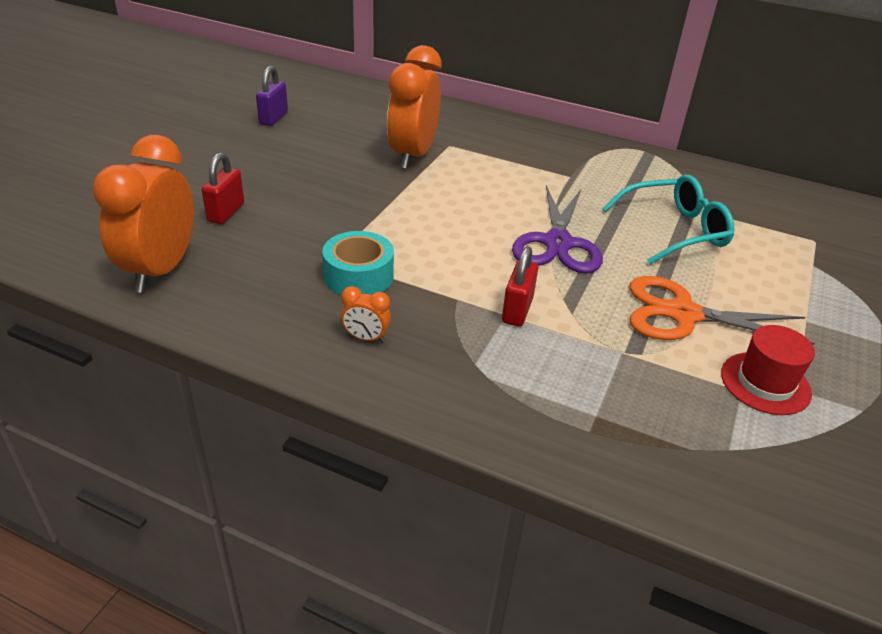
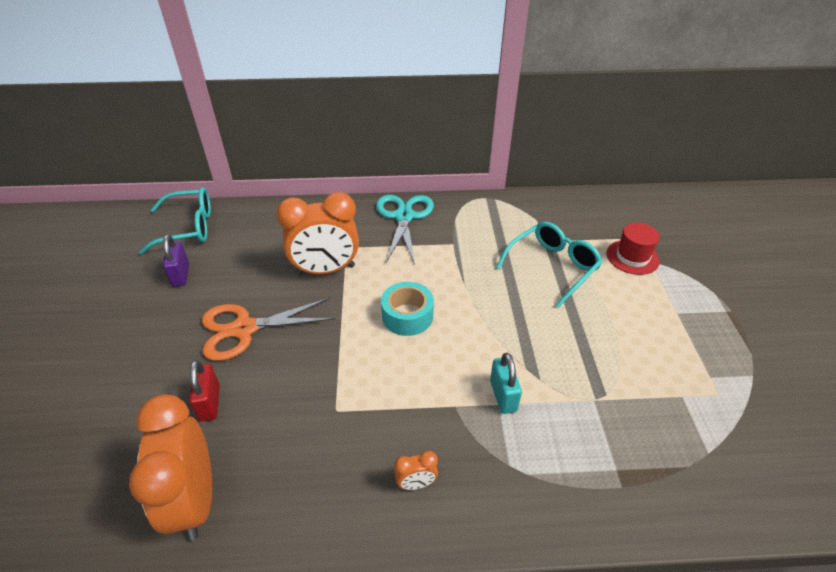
camera: 25 degrees left, 5 degrees up
(308, 87) = (188, 228): none -> turquoise glasses
(358, 276) = (367, 420): turquoise tape -> turquoise tape (407, 316)
(413, 155) = (325, 270): orange clock -> orange clock turned 90 degrees counterclockwise
(517, 310) = (503, 396): red padlock -> turquoise padlock
(533, 139) = (404, 216): none -> turquoise scissors
(557, 243) = (487, 315): purple scissors -> none
(682, 314) = (606, 344): orange scissors -> orange scissors (244, 329)
(765, 383) = (690, 381): red hat -> red hat (632, 257)

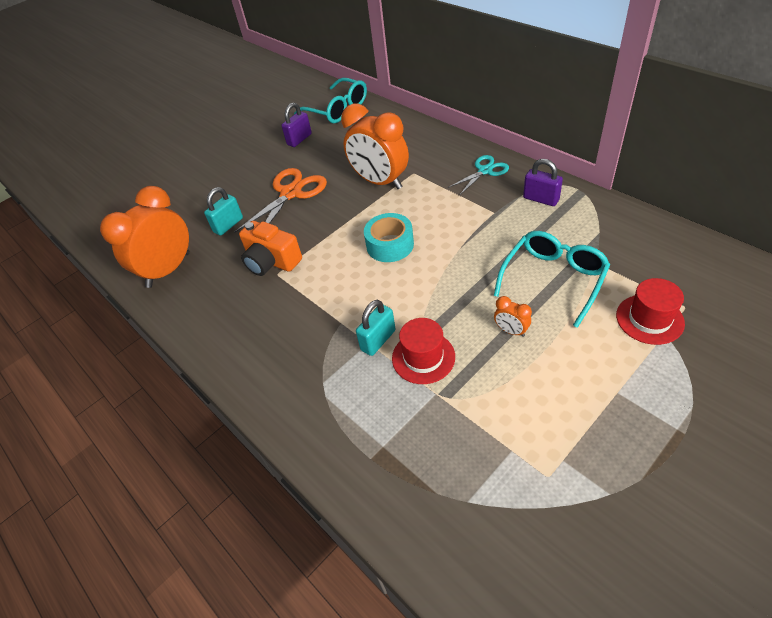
camera: 55 degrees right, 5 degrees up
(210, 403) = (228, 225): red padlock -> turquoise padlock
(244, 329) = (291, 193): orange scissors -> orange scissors turned 90 degrees clockwise
(313, 403) = (271, 261): none -> orange camera
(404, 216) = (485, 171): turquoise scissors -> turquoise scissors, size x0.61
(416, 483) = (262, 347): orange clock -> orange clock (511, 331)
(471, 217) = (541, 199): none -> purple padlock
(551, 382) = (423, 357): none -> red hat
(552, 267) = (553, 279): turquoise glasses -> turquoise glasses turned 60 degrees counterclockwise

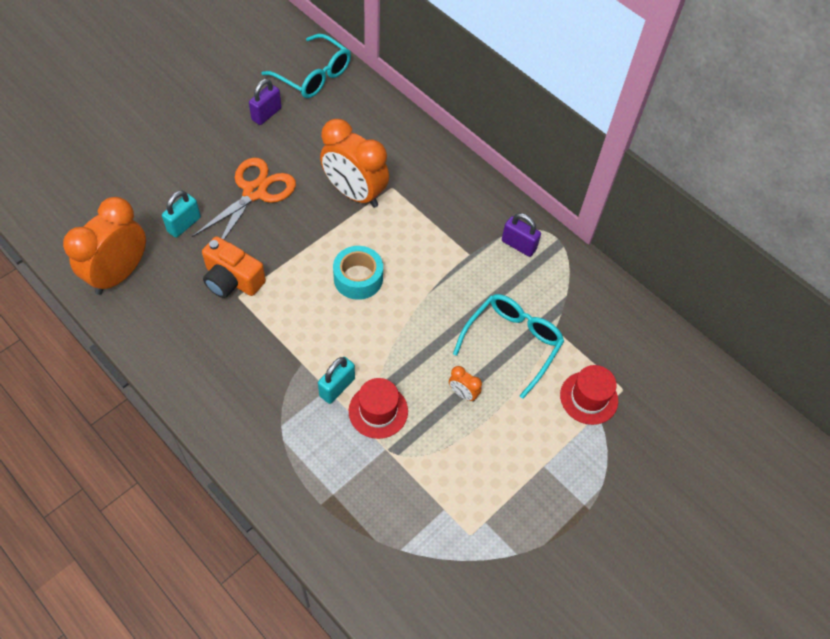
camera: 10 degrees left, 10 degrees up
(485, 171) = (468, 198): turquoise scissors -> none

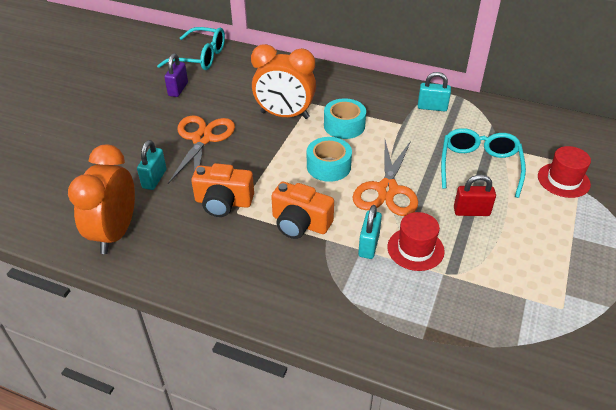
camera: 20 degrees left, 15 degrees down
(289, 335) = (300, 223): none -> orange camera
(397, 332) = (387, 190): none -> orange scissors
(407, 232) = (344, 126): none -> turquoise tape
(463, 393) = (471, 212): orange clock -> red padlock
(518, 245) = (432, 107): purple padlock -> turquoise padlock

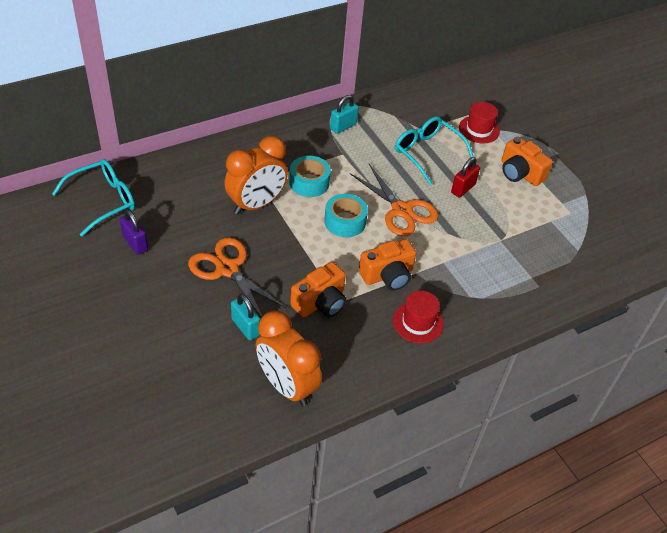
camera: 55 degrees left, 5 degrees up
(368, 245) = (443, 256): turquoise padlock -> none
(415, 249) = (468, 237): red hat -> red hat (418, 322)
(555, 238) = (520, 173): none -> orange camera

